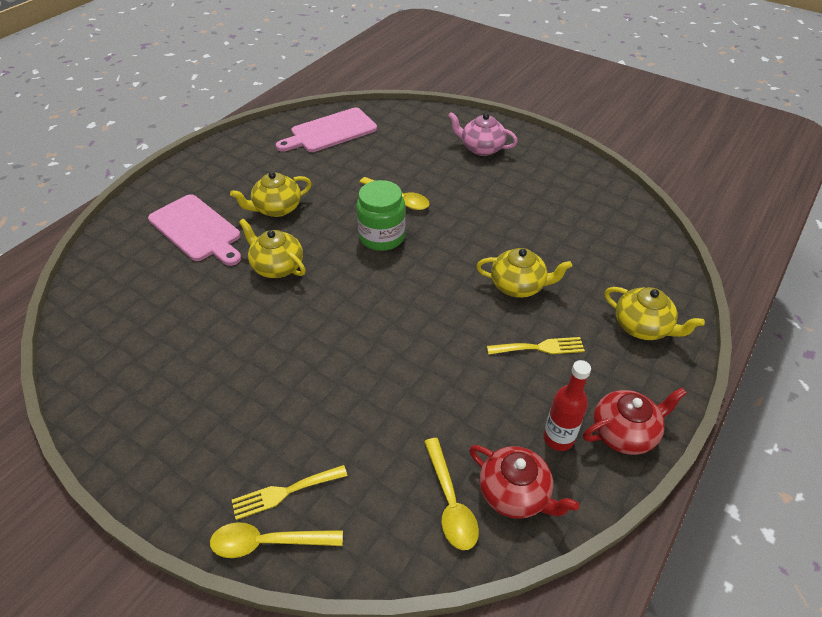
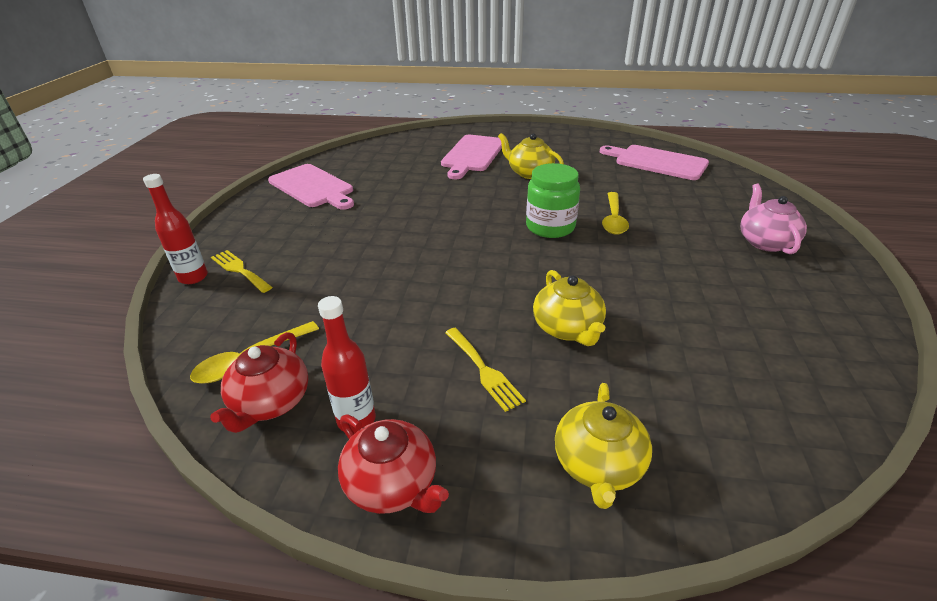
camera: 65 degrees right, 10 degrees down
(139, 386) = (313, 187): none -> pink cutting board
(268, 542) = (193, 277): yellow spoon -> red bottle
(277, 266) = (464, 194): yellow teapot -> none

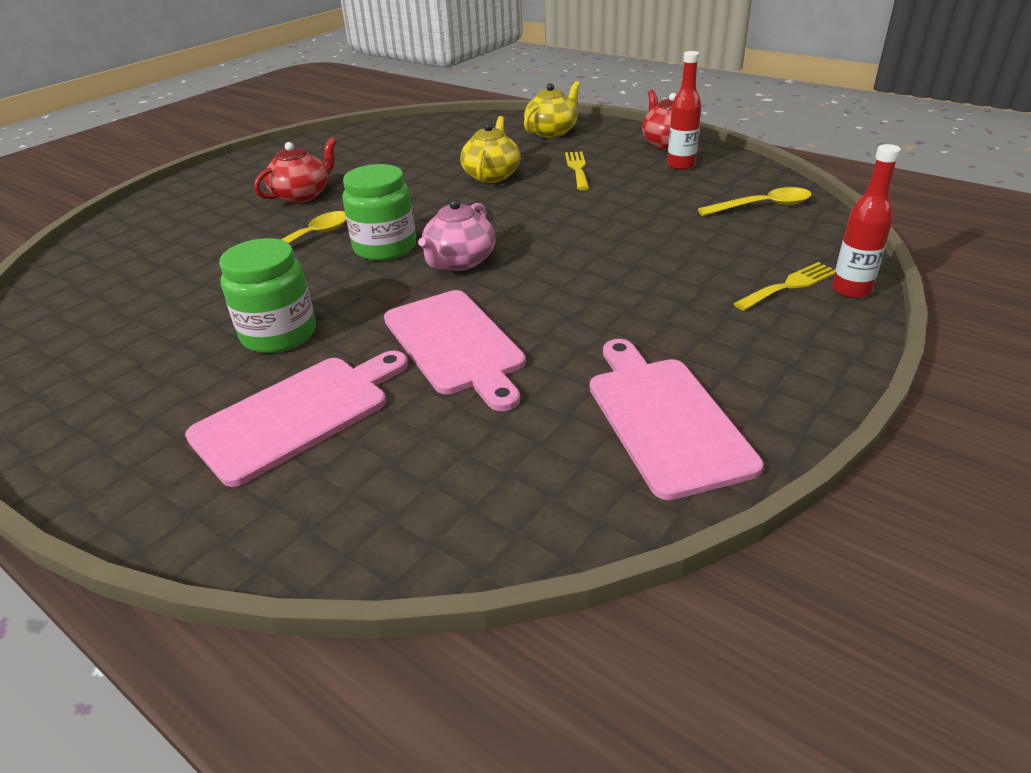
camera: 150 degrees left, 0 degrees up
(239, 270) = (789, 285): yellow fork -> yellow fork turned 105 degrees counterclockwise
(271, 402) = (742, 182): red teapot -> red teapot (302, 195)
(529, 173) = (279, 334): yellow teapot -> green jar
(657, 162) = (89, 299): pink cutting board -> pink cutting board (455, 345)
(765, 242) = (233, 190): pink teapot -> pink teapot (459, 261)

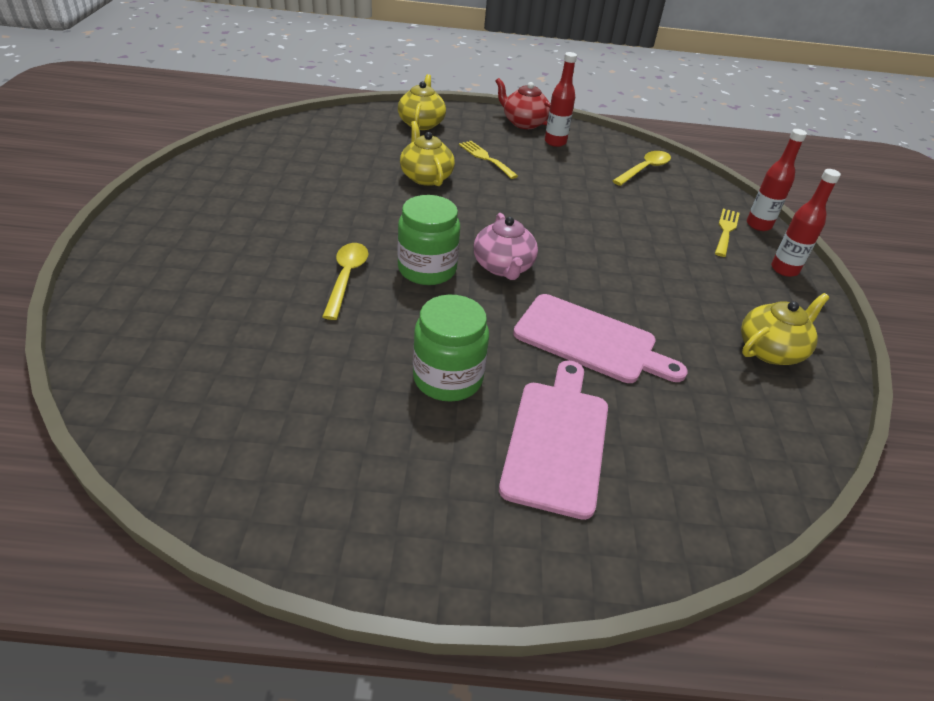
camera: 40 degrees left, 5 degrees up
(302, 195) = (275, 232): red teapot -> none
(665, 419) = (771, 350): pink cutting board -> yellow teapot
(818, 344) = (784, 269): none -> red bottle

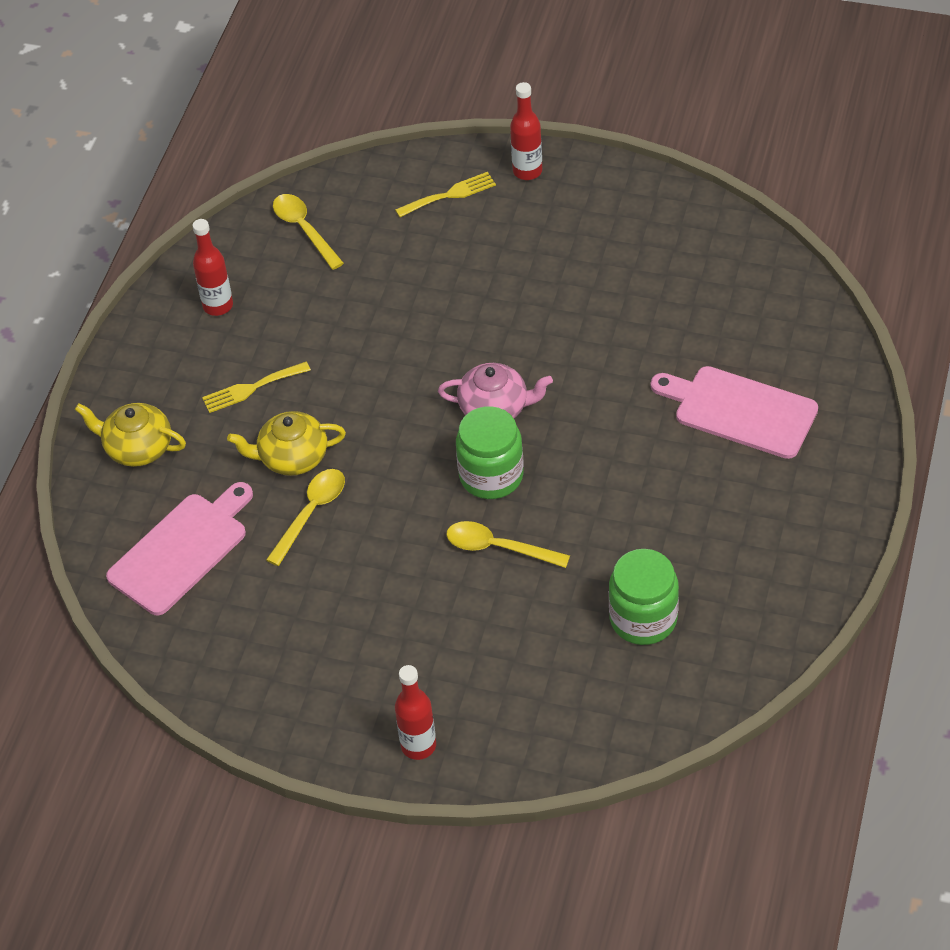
camera: 70 degrees left, 10 degrees up
(374, 187) = (311, 513): none -> yellow spoon
(448, 378) = (659, 476): green jar -> green jar (643, 618)
(524, 123) = (154, 329): red teapot -> none
(590, 340) = (620, 360): pink cutting board -> pink cutting board (182, 550)
(726, 230) = (450, 195): yellow fork -> yellow fork turned 120 degrees clockwise
(758, 225) = (443, 162): red bottle -> red bottle (418, 745)
(771, 350) = (647, 229): yellow teapot -> none

